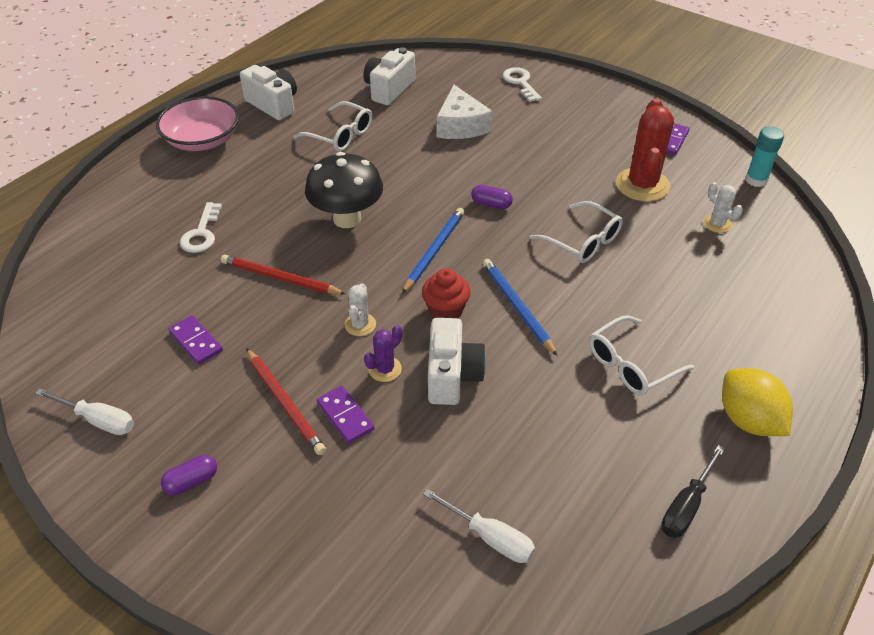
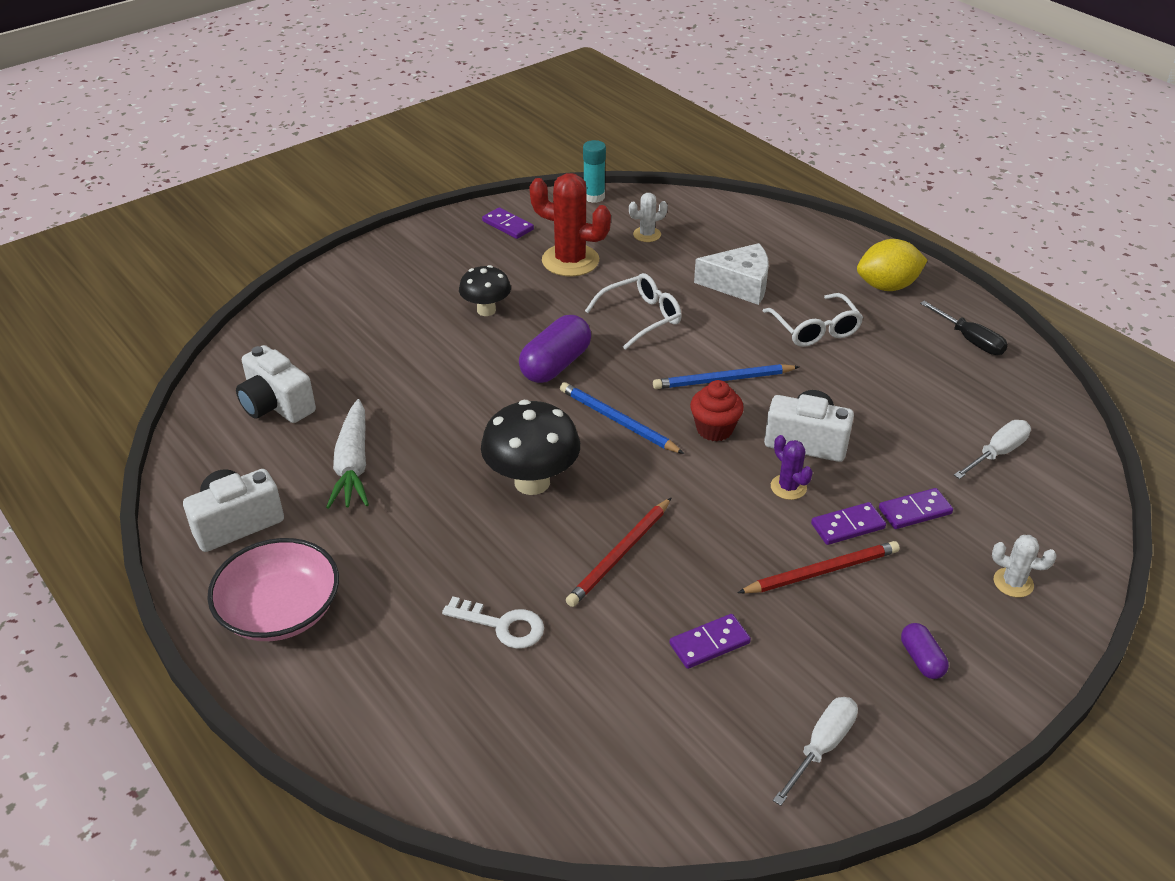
camera: 75 degrees left, 5 degrees down
(340, 135) = (353, 465): white glasses -> white carrot
(360, 325) = (718, 496): white cactus -> white cactus (1013, 583)
(378, 467) = (915, 511): none -> purple domino
(460, 125) = (396, 359): white cheese -> white cheese (739, 284)
(491, 204) = (556, 365): purple capsule -> purple capsule, size x1.88
(520, 83) = (336, 296): white key -> none
(543, 154) = (486, 310): none -> black mushroom

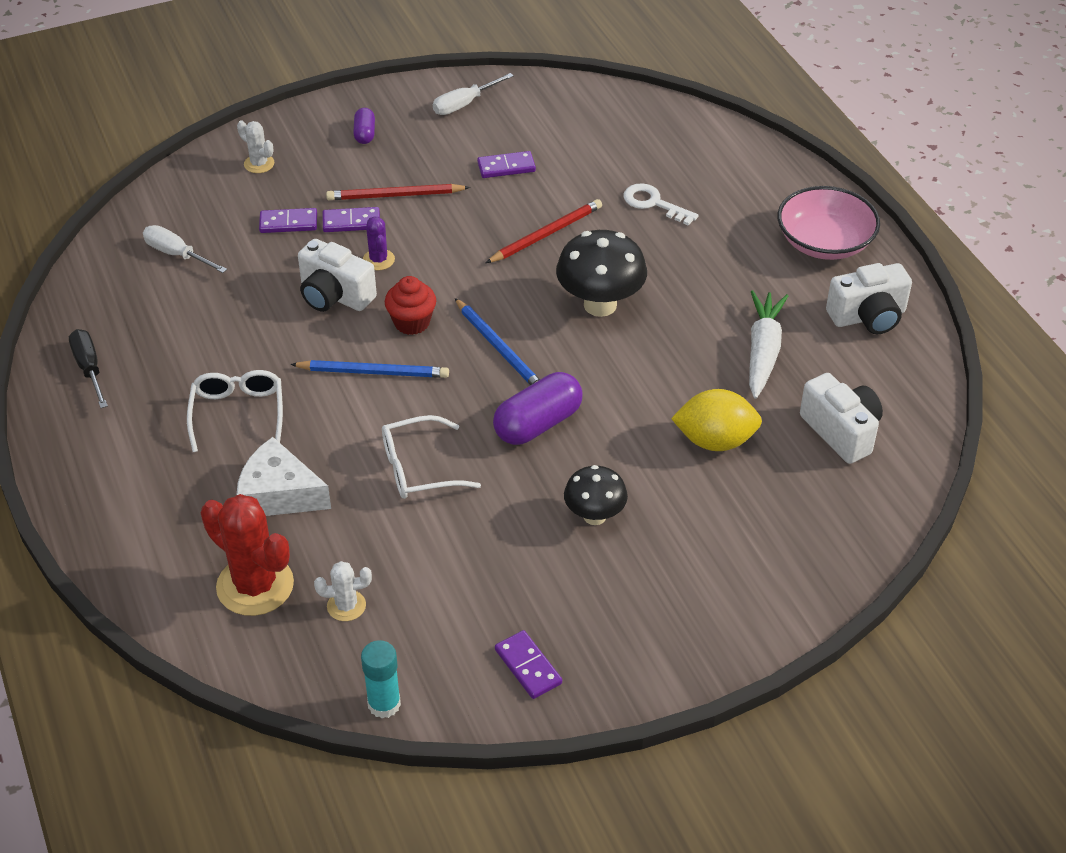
camera: 165 degrees left, 5 degrees up
(570, 261) = (466, 578): red cactus -> red cactus (255, 585)
(887, 286) = (112, 456): yellow lemon -> yellow lemon (715, 441)
(997, 453) = (177, 254): white screwdriver -> white screwdriver turned 60 degrees clockwise

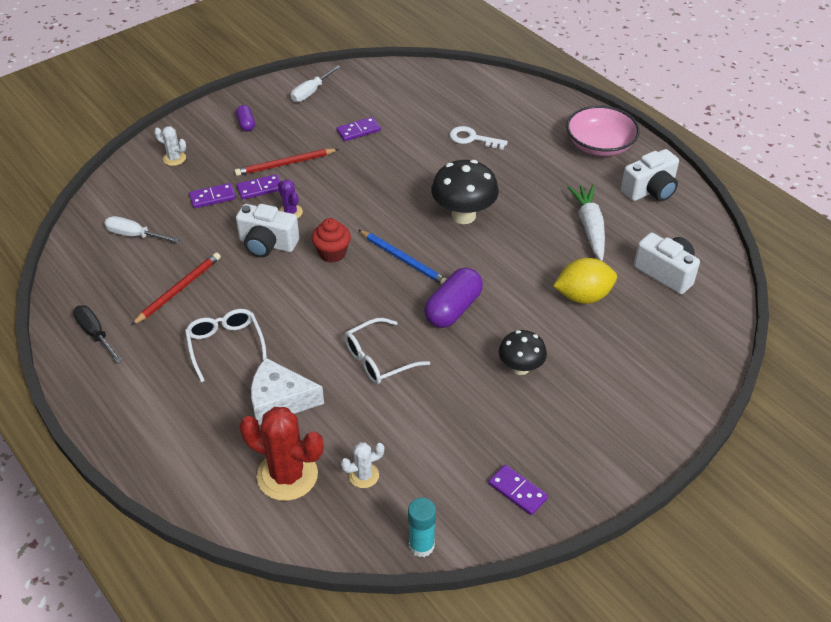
camera: 15 degrees left, 0 degrees up
(373, 372) = (317, 295): blue pencil -> none
(546, 234) = (405, 173): red pencil -> red pencil (178, 290)

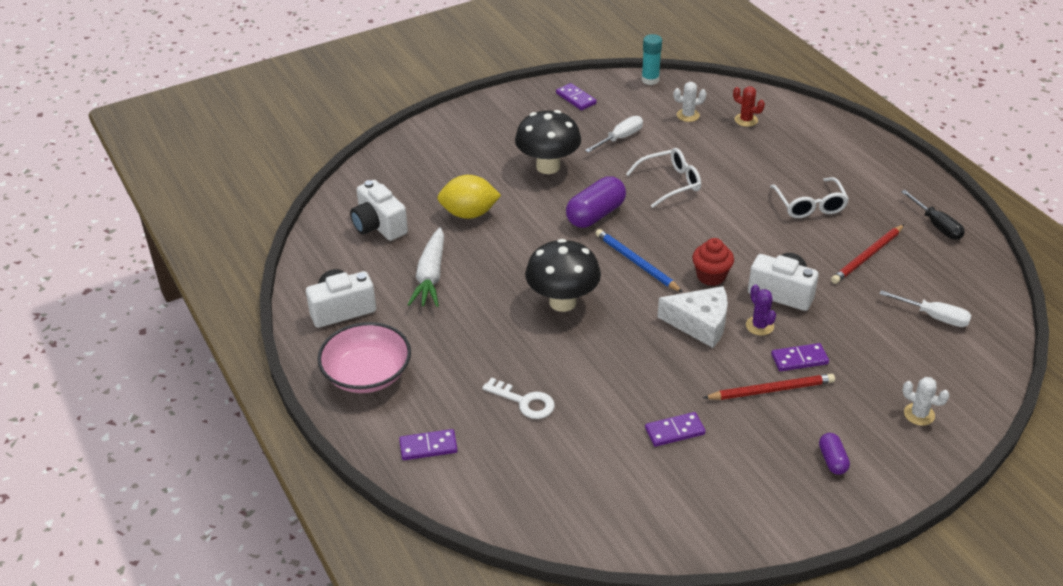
camera: 170 degrees left, 5 degrees down
(212, 197) = (855, 354): purple domino -> purple domino (428, 447)
(279, 400) = (756, 163): white cheese -> white cheese (700, 323)
(287, 475) = (746, 120): red cactus -> red cactus, size x0.50
(311, 92) = (742, 510): white screwdriver -> white screwdriver (620, 138)
(520, 368) = (548, 166): black mushroom -> black mushroom, size x1.60

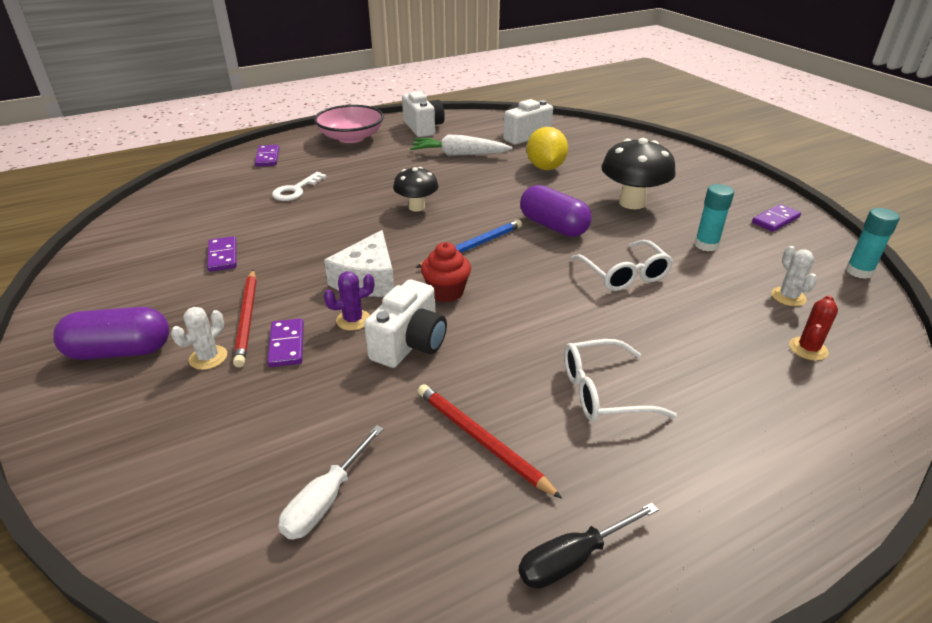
camera: 90 degrees right, 5 degrees down
(562, 302) = (416, 207): black mushroom -> black mushroom, size x0.63
(620, 138) = (706, 245): white screwdriver -> turquoise glue stick
(832, 460) = (120, 351): purple capsule -> purple capsule, size x1.88
(919, 414) = (141, 441): white cactus -> white cactus (208, 357)

